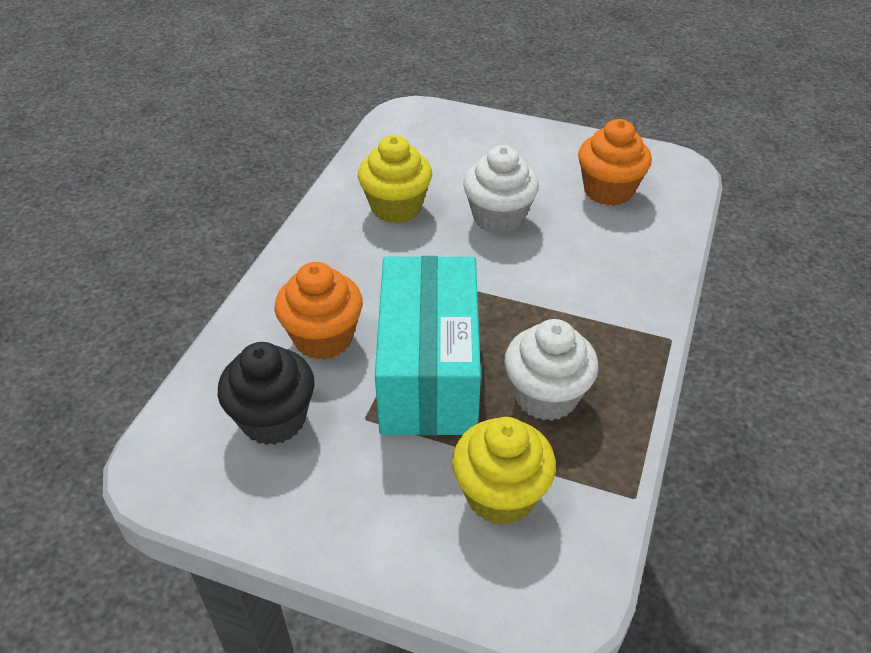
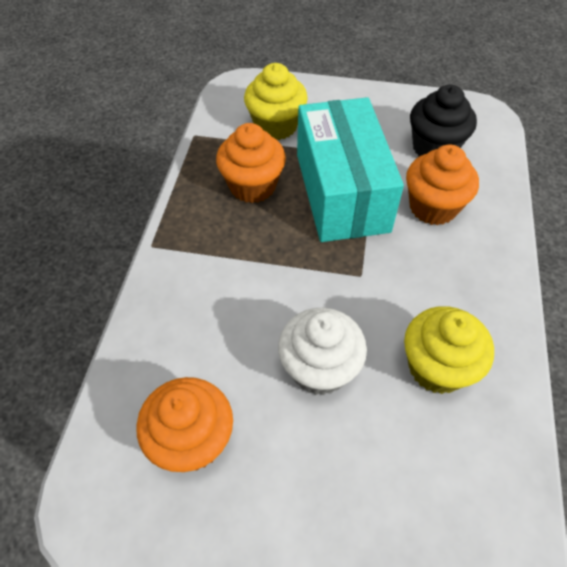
camera: 170 degrees right, 10 degrees up
(546, 396) = (252, 186): white cupcake -> orange cupcake

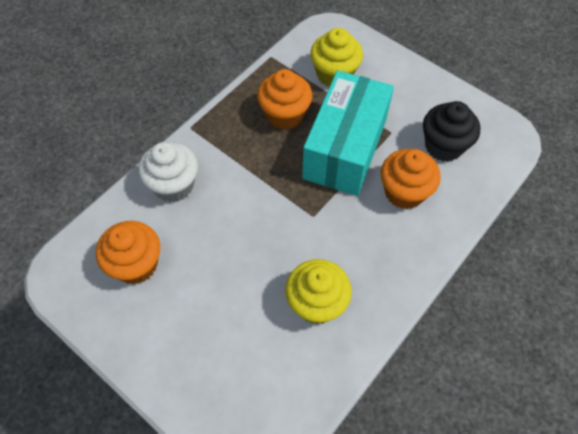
camera: 30 degrees right, 5 degrees up
(319, 368) = (240, 263): white cupcake -> white cupcake (174, 185)

